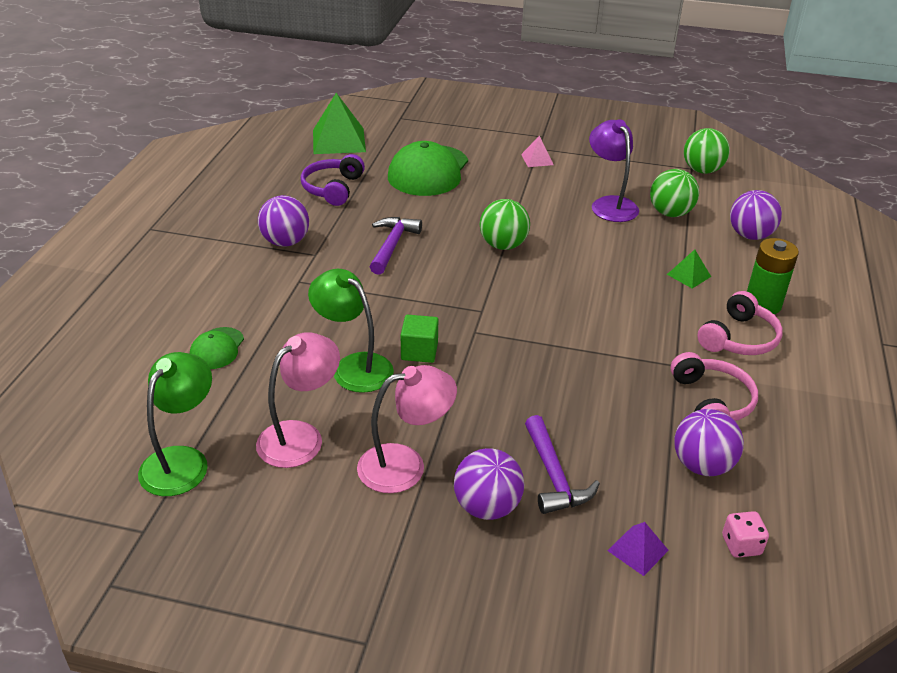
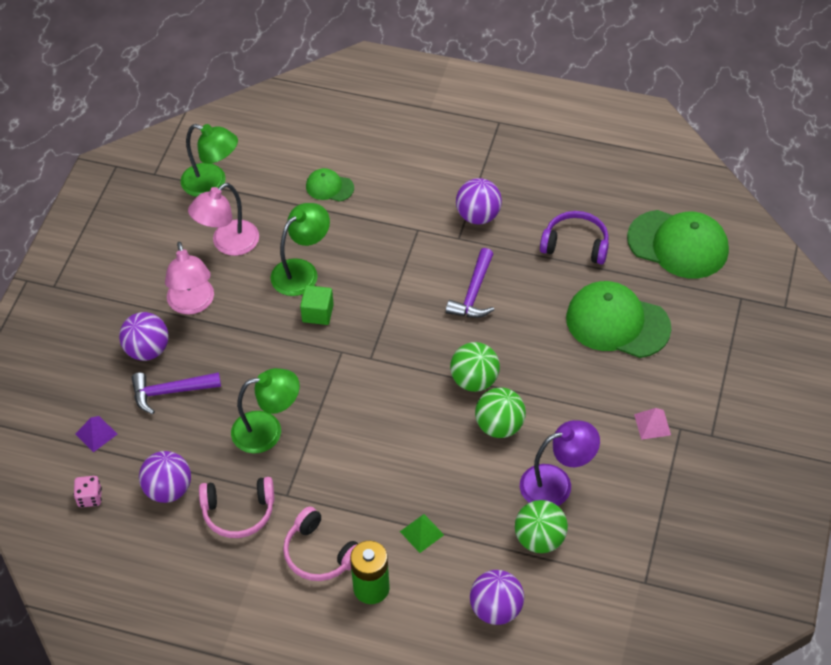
camera: 95 degrees right, 15 degrees up
(300, 436) = (228, 244): pink lamp -> pink lamp turned 90 degrees clockwise
(339, 140) = (678, 244): green pyramid -> green cap
(392, 245) = (474, 293): purple hammer -> purple hammer turned 90 degrees clockwise
(594, 384) = (267, 430): none -> green lamp
(702, 170) = (640, 593): green ball -> green ball (499, 426)

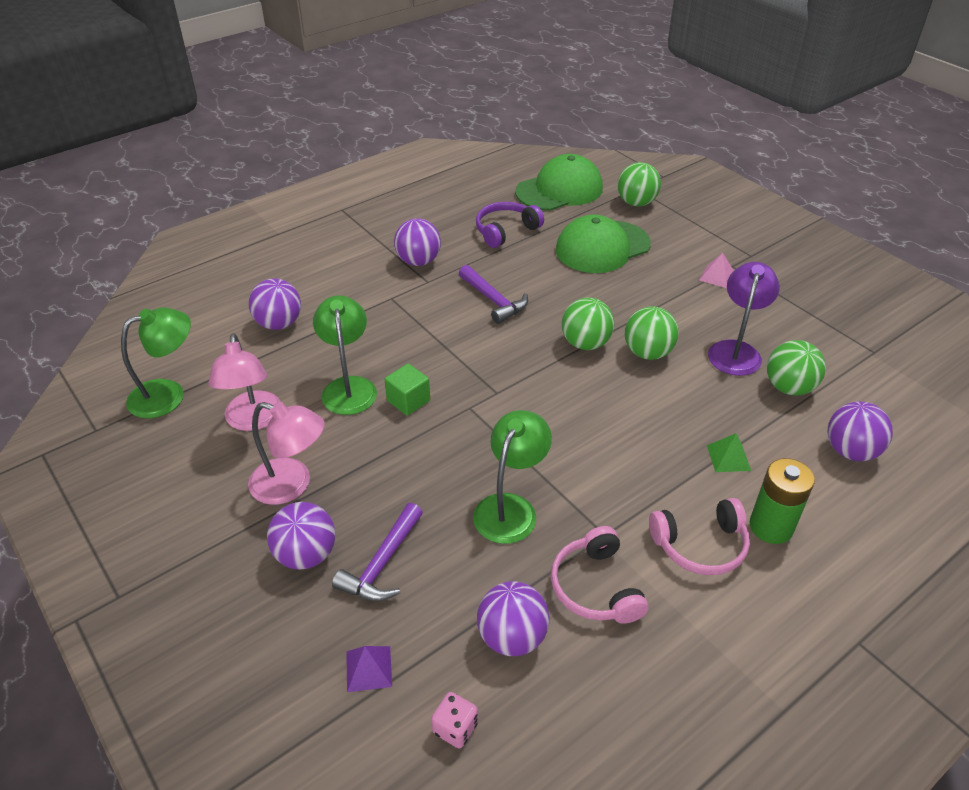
camera: 55 degrees left, 10 degrees down
(238, 512) = (595, 587): pink headphones -> pink headphones turned 135 degrees clockwise
(329, 187) = (279, 324): green cap -> purple ball
(714, 310) = (636, 203): none -> green ball

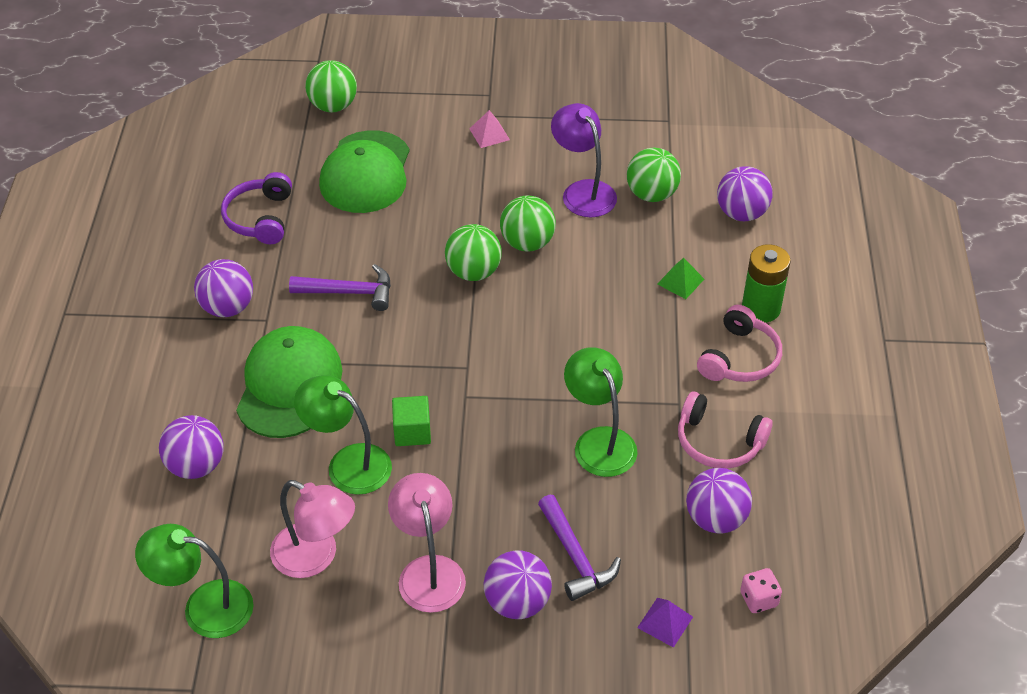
camera: 50 degrees left, 5 degrees up
(168, 394) = (204, 606): green lamp -> green lamp turned 90 degrees counterclockwise
(291, 485) = (428, 571): pink lamp -> pink lamp turned 75 degrees counterclockwise
(559, 190) = (247, 139): green cap -> green cap (289, 385)

